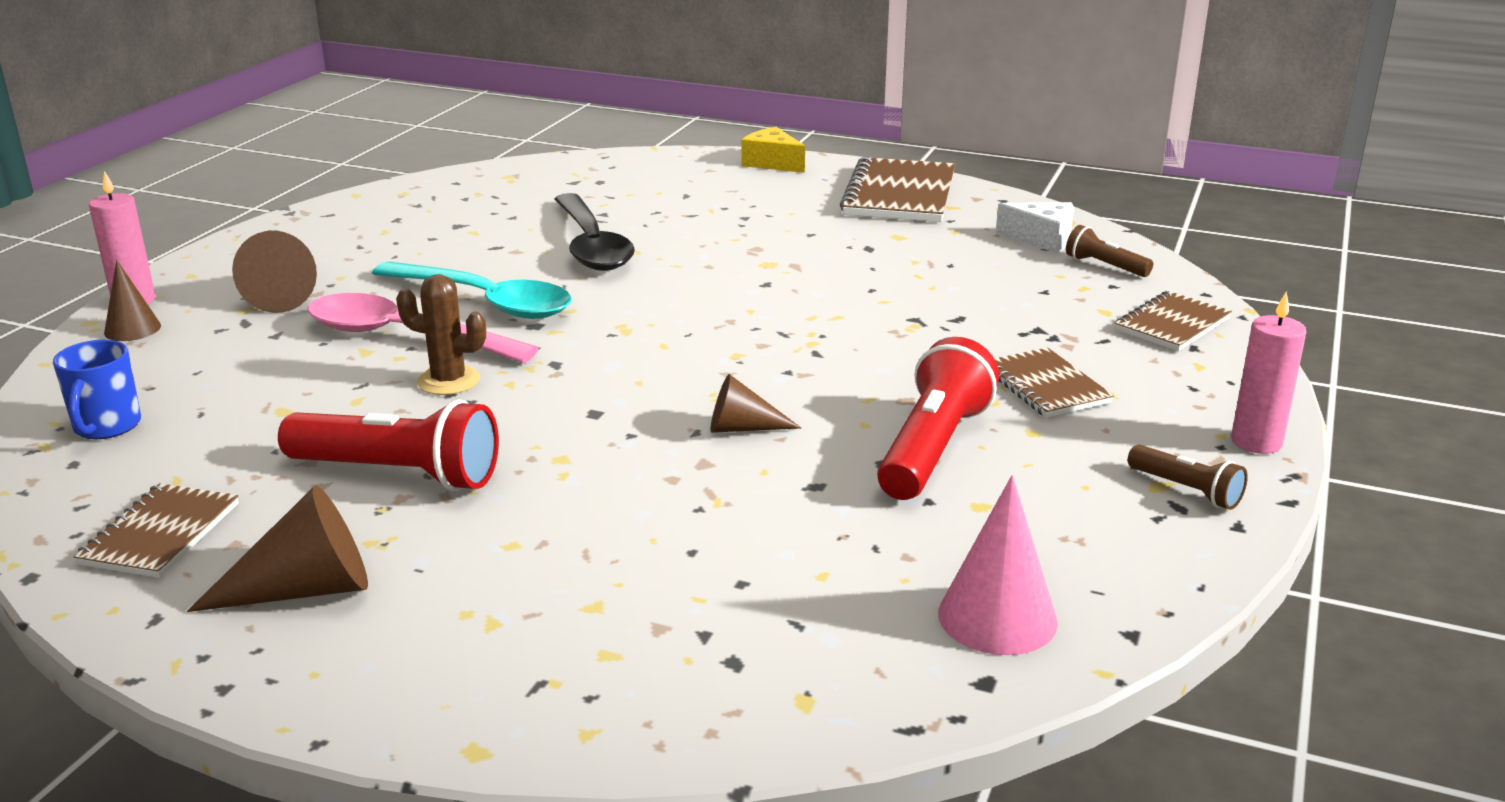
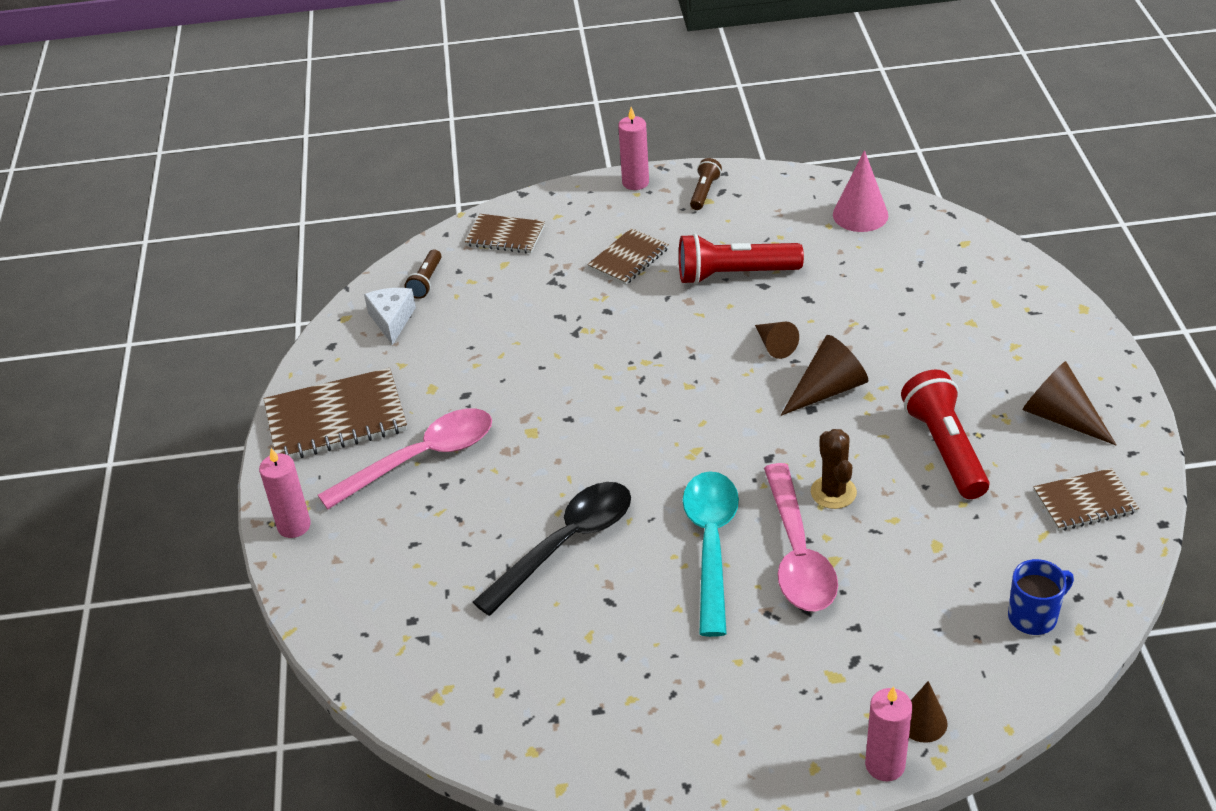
camera: 115 degrees left, 15 degrees up
(286, 294) = (793, 672): brown cone -> brown cone (827, 390)
(772, 163) = (294, 526): yellow cheese -> pink candle
(794, 215) = (421, 458): none -> pink spoon

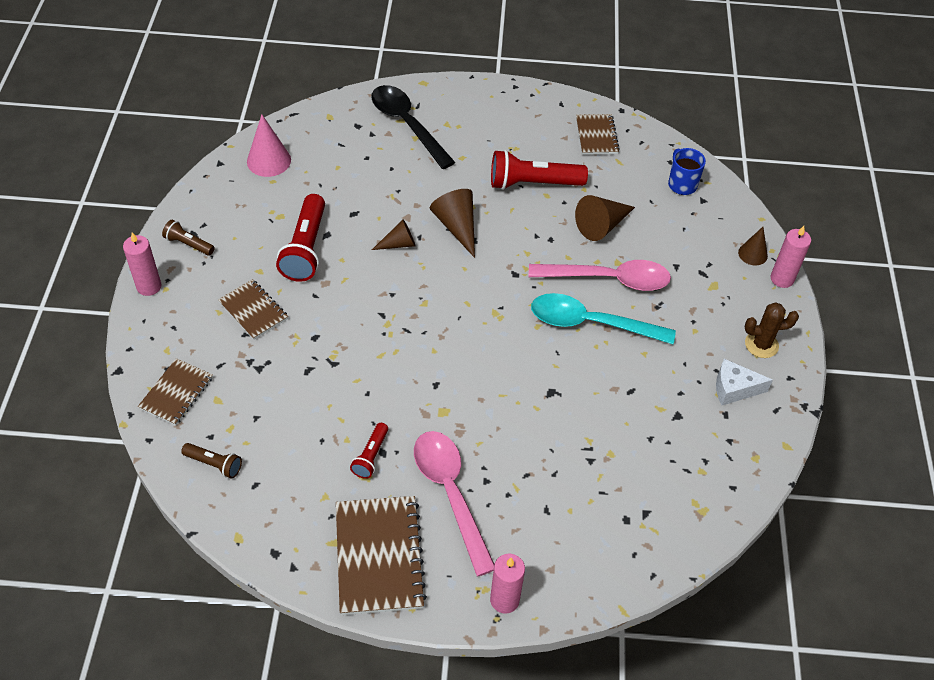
camera: 85 degrees left, 10 degrees up
(392, 320) = (259, 498): white cheese -> white cheese (734, 389)
(458, 387) = (371, 456): none -> red flashlight
(566, 544) = (570, 408): black spoon -> black spoon (407, 125)
(833, 492) = (558, 248): brown cactus -> brown cactus (761, 344)
(1061, 417) = (521, 124): brown cone -> brown cone (602, 225)

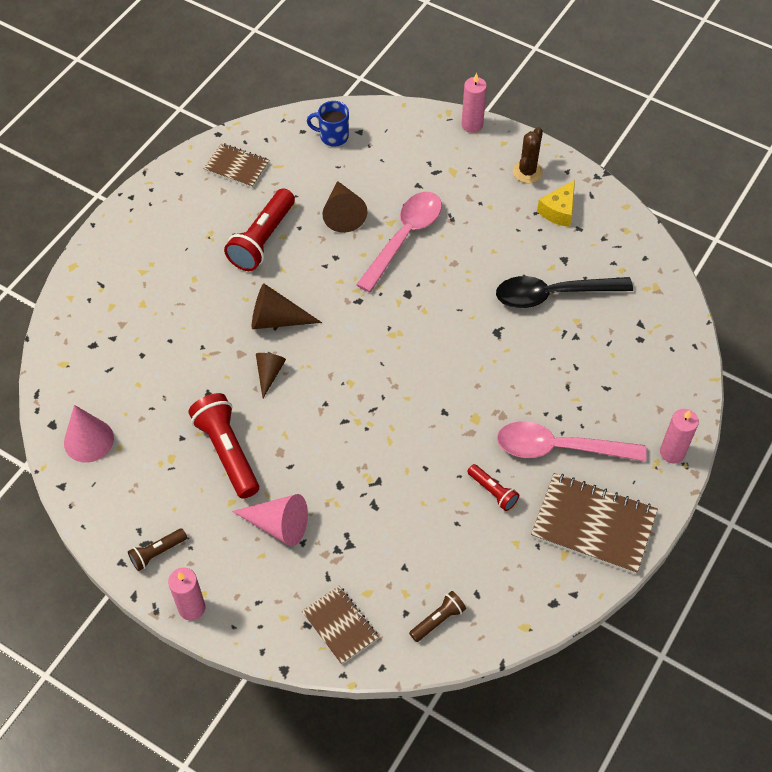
camera: 60 degrees left, 5 degrees up
(253, 311) = (278, 525): brown notebook -> pink cone
(306, 248) = (227, 452): red flashlight -> red flashlight turned 150 degrees counterclockwise
(407, 125) = (121, 304): black spoon -> black spoon (553, 295)
(590, 323) = (443, 272): turquoise spoon -> none
(734, 389) = (559, 211): white cheese -> yellow cheese
(752, 254) = (436, 129): brown cone -> none

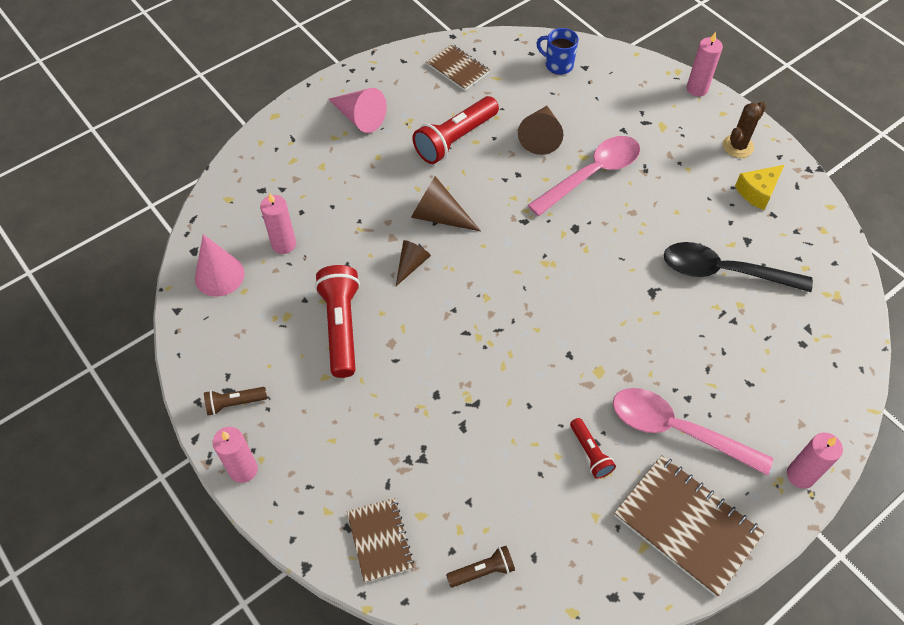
camera: 20 degrees right, 0 degrees up
(138, 391) = (284, 244): none -> pink candle
(278, 525) = (360, 415): pink cone -> pink cone (359, 117)

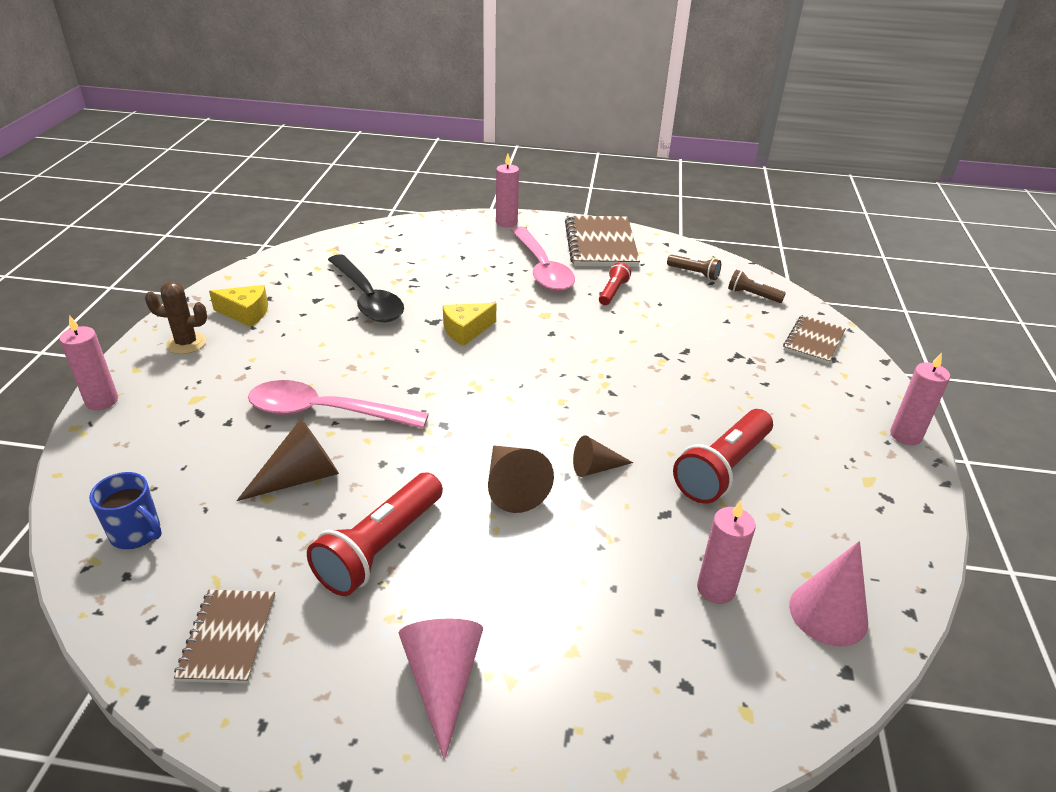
camera: 135 degrees left, 20 degrees down
(235, 403) = (885, 483): brown flashlight -> brown flashlight (694, 273)
(455, 139) = (380, 547): red flashlight -> red flashlight turned 120 degrees clockwise
(558, 65) = (136, 533): blue mug -> blue mug turned 45 degrees counterclockwise
(621, 303) = (466, 330): none -> yellow cheese

